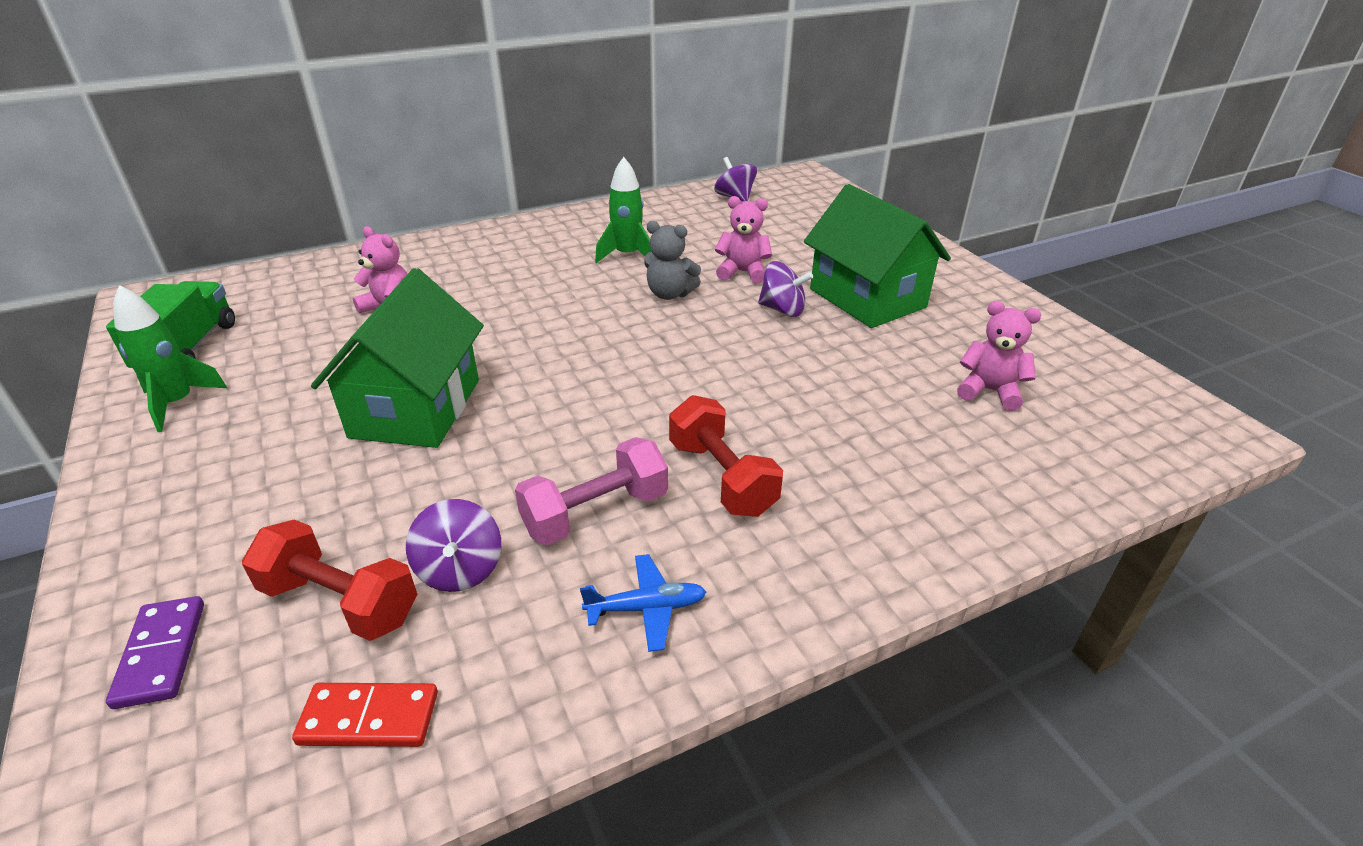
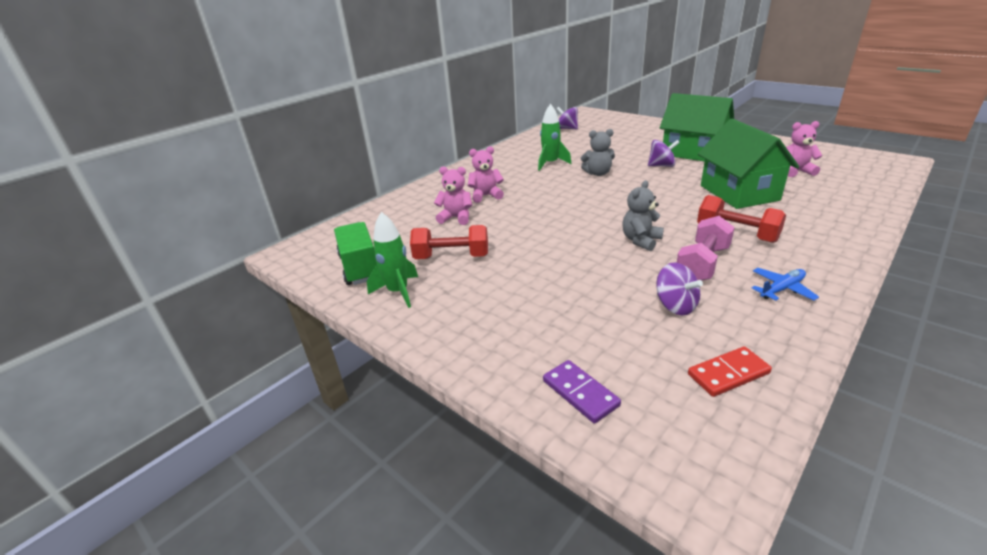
camera: 20 degrees left, 5 degrees down
(340, 602) = (638, 338): red dumbbell -> red dumbbell (451, 257)
(416, 408) = (544, 253): green house -> green house (738, 193)
(567, 436) = (641, 240): none -> grey teddy bear
(742, 272) = (619, 156): pink teddy bear -> pink teddy bear (486, 196)

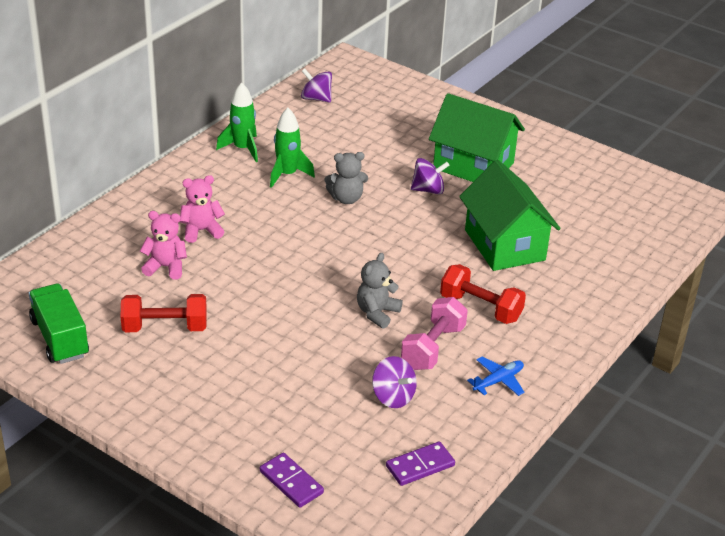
camera: 10 degrees left, 5 degrees up
(398, 292) = (110, 373): green rocket -> green rocket (242, 149)
(728, 374) = (420, 466): red domino -> purple domino
(795, 171) = (582, 212): pink teddy bear -> none

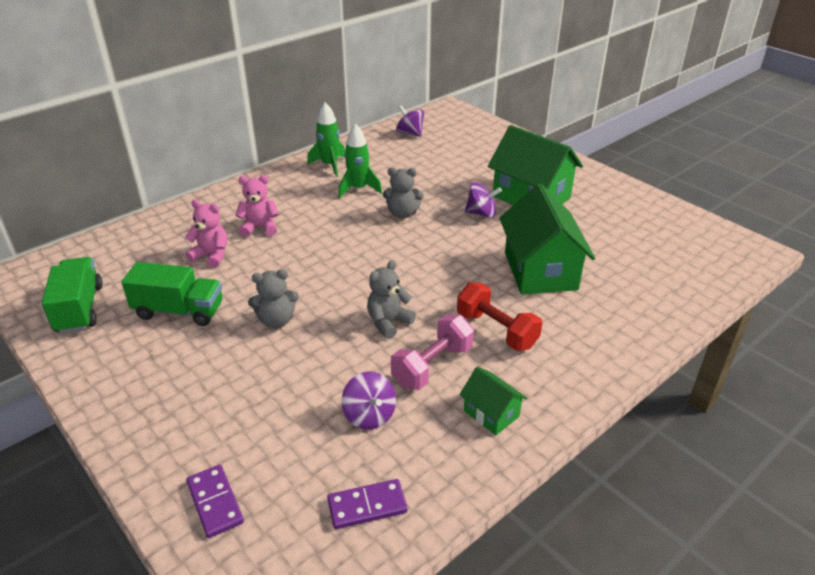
camera: 15 degrees right, 0 degrees up
(165, 327) = (179, 311): red dumbbell -> green truck
(268, 325) = (276, 320): none -> grey teddy bear
(498, 381) = (491, 413): blue plane -> green house

